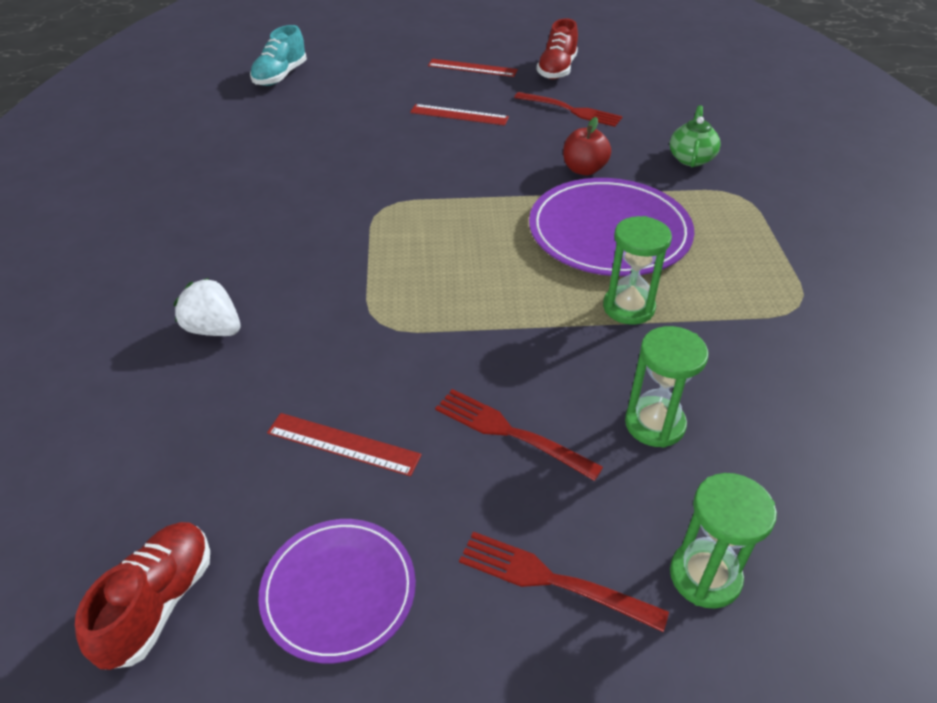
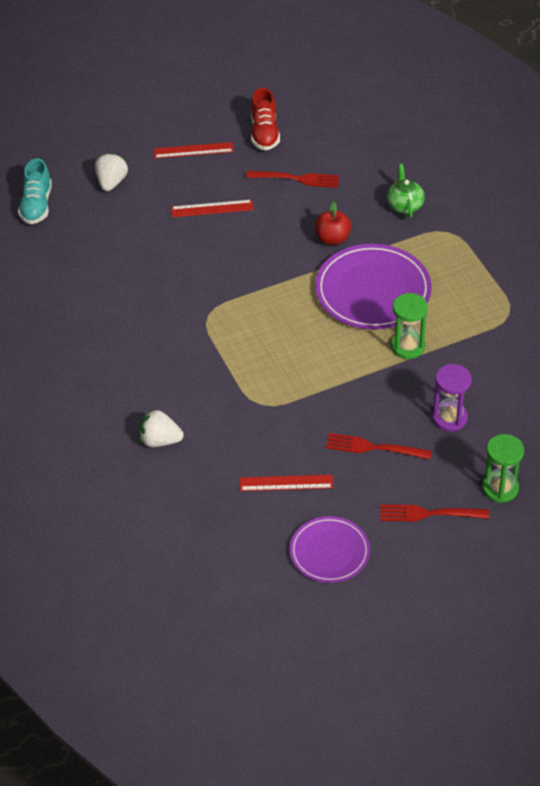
camera: 20 degrees left, 5 degrees up
(158, 603) = (246, 586): red shoe -> none
(370, 74) = (111, 182): none -> white strawberry
(654, 424) = (449, 418): green hourglass -> purple hourglass

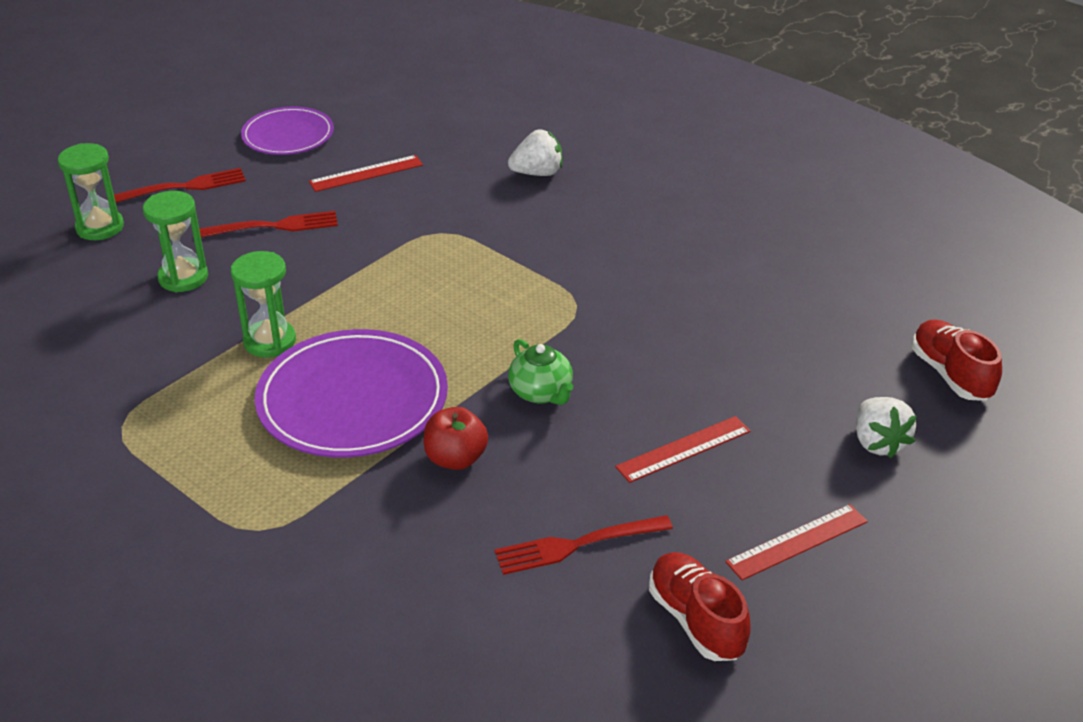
camera: 155 degrees right, 10 degrees down
(36, 205) = (950, 374): turquoise shoe -> red shoe
(405, 205) = (355, 555): green teapot -> green teapot (541, 393)
(449, 418) = (183, 277): purple hourglass -> green hourglass

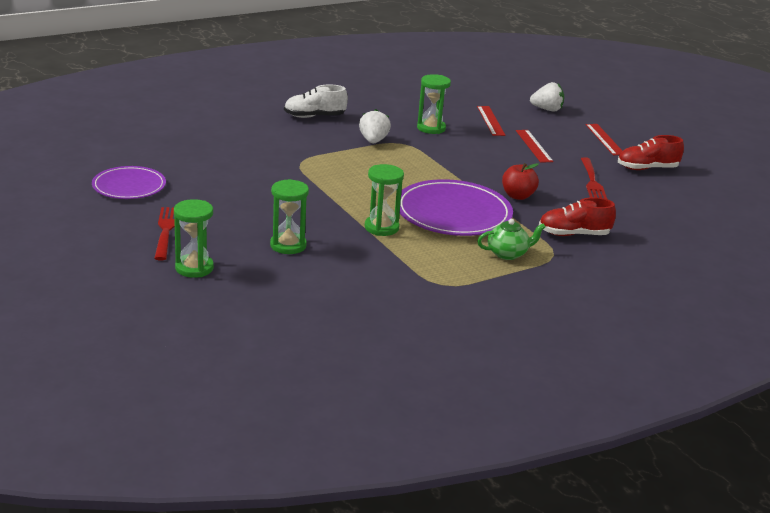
camera: 75 degrees left, 10 degrees down
(274, 226) = (249, 208): red fork -> none
(366, 173) = (209, 170): red ruler -> red ruler (490, 121)
(537, 173) = (258, 125): white strawberry -> white strawberry (373, 141)
(541, 393) = (474, 166): green teapot -> green teapot (508, 254)
(608, 209) = (314, 116): none -> white shoe
(661, 322) = (431, 128): none -> green hourglass
(950, 374) = (507, 85): red shoe -> red shoe (573, 234)

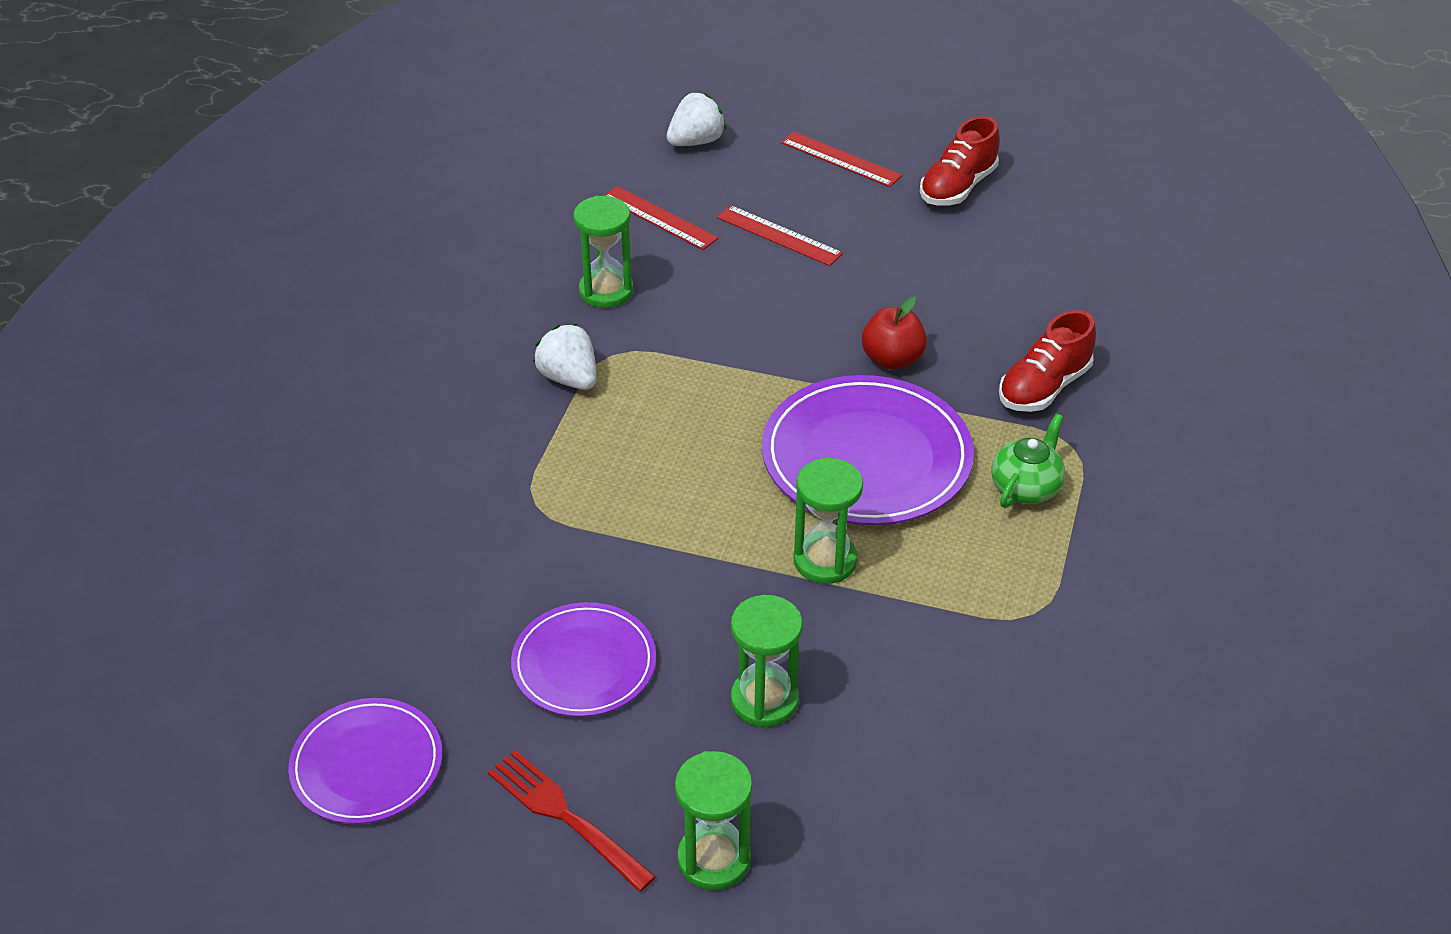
camera: 40 degrees left, 15 degrees up
(242, 203) = (584, 664): none -> purple plate
(314, 116) = (413, 383): white shoe -> none
(592, 181) = (934, 261): red fork -> none

